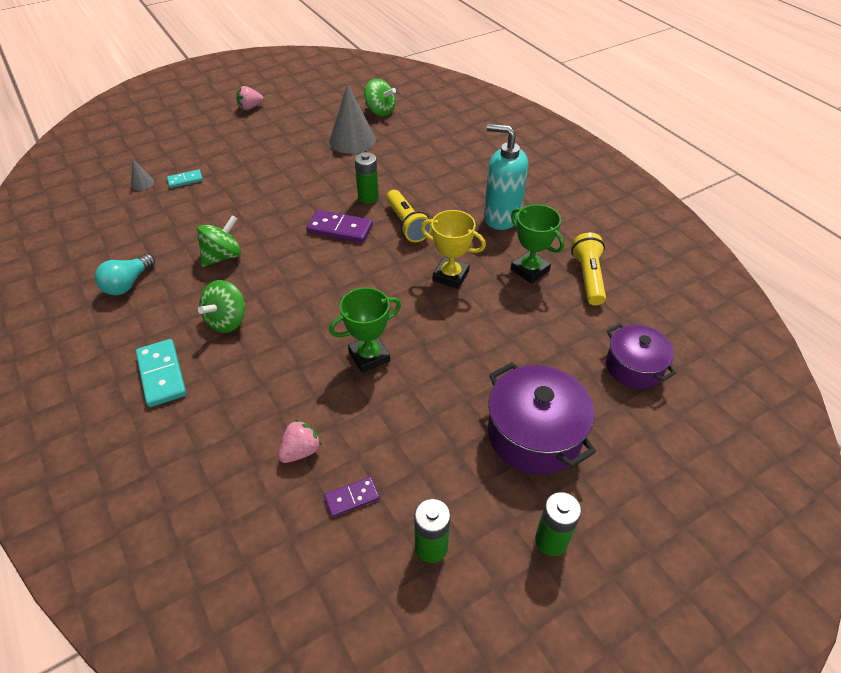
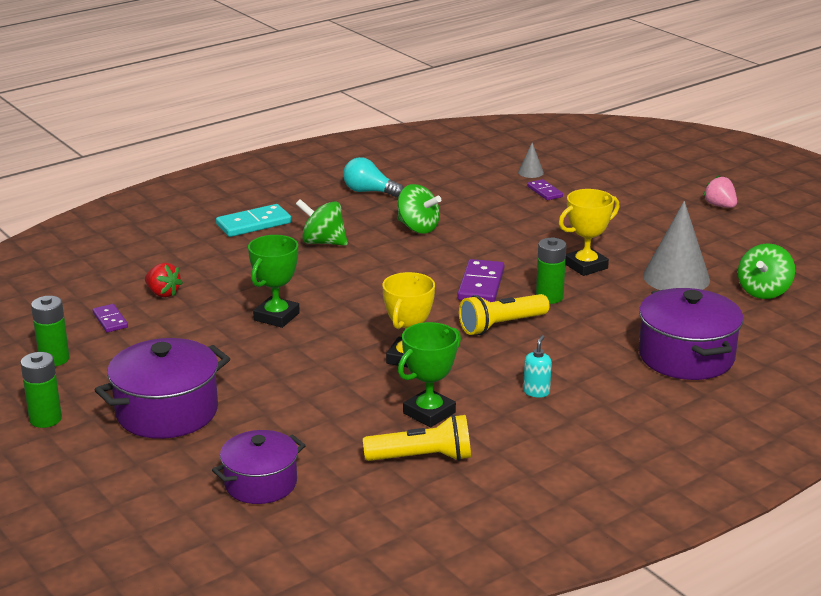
camera: 85 degrees right, 20 degrees down
(185, 180) = (545, 192): turquoise domino -> purple domino
(301, 451) = (163, 293): pink strawberry -> red strawberry
(324, 175) = (585, 266): none -> yellow trophy
(369, 356) = (276, 316): green trophy -> green trophy turned 60 degrees clockwise
(459, 152) = (686, 357): none -> purple pot
(501, 217) = (536, 392): turquoise soap dispenser -> turquoise soap dispenser, size x0.42

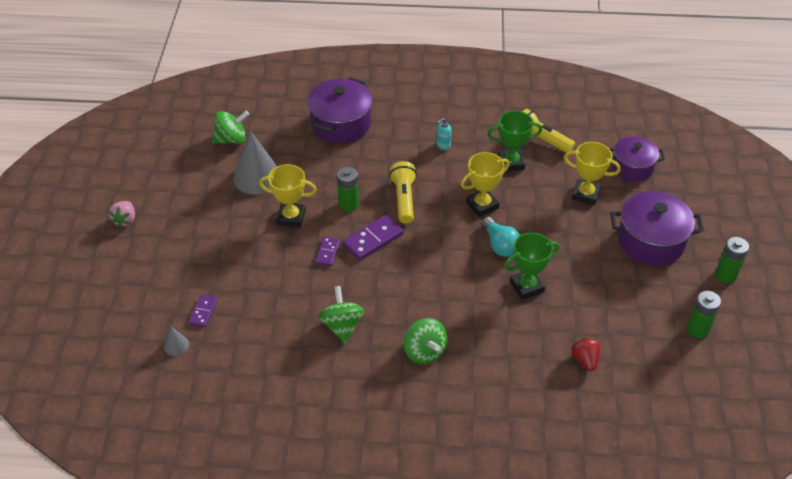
camera: 140 degrees left, 20 degrees up
(110, 320) = (639, 350): purple domino -> purple domino (328, 252)
(254, 224) = (453, 413): turquoise domino -> none
(295, 423) = (585, 194): none -> yellow trophy
(369, 192) = (322, 402): turquoise light bulb -> turquoise light bulb (500, 245)
(501, 325) = (403, 199): yellow flashlight -> yellow flashlight turned 105 degrees counterclockwise

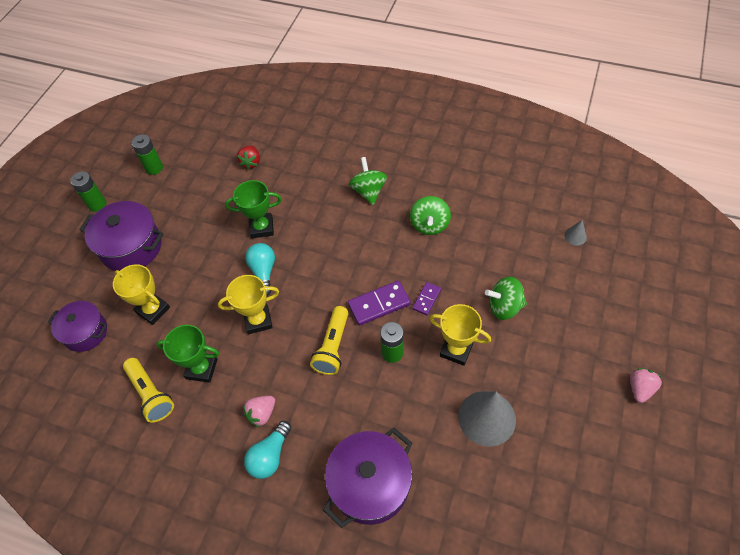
camera: 160 degrees left, 10 degrees up
(203, 312) = (551, 262): purple domino -> none
(231, 139) = (514, 492): green spinning top -> green spinning top (504, 307)
(423, 124) = (270, 456): none -> turquoise light bulb
(443, 145) = (261, 414): turquoise soap dispenser -> pink strawberry

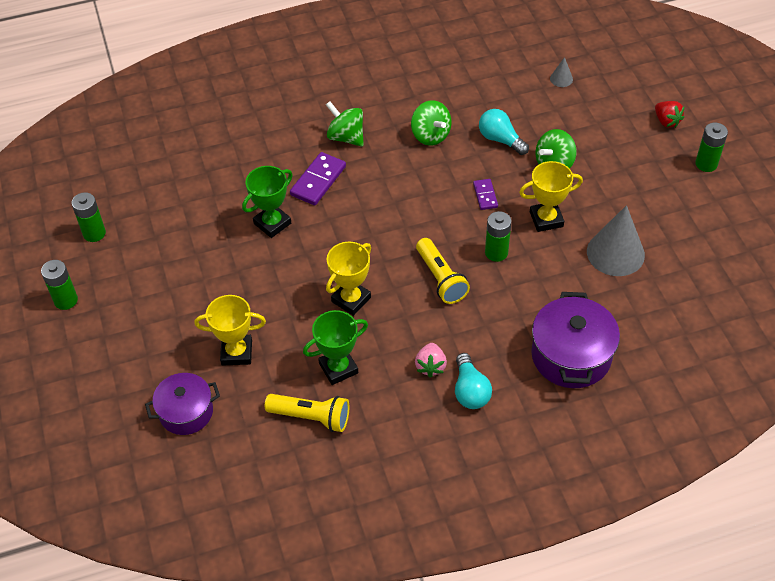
camera: 40 degrees left, 5 degrees down
(131, 247) = (151, 315): purple pot -> none
(251, 162) = (199, 173): red strawberry -> red strawberry (666, 121)
(263, 272) = (314, 258): turquoise light bulb -> turquoise light bulb (500, 139)
(379, 304) = (448, 223): purple domino -> purple domino (318, 181)
(640, 388) = (706, 164): pink strawberry -> green battery

